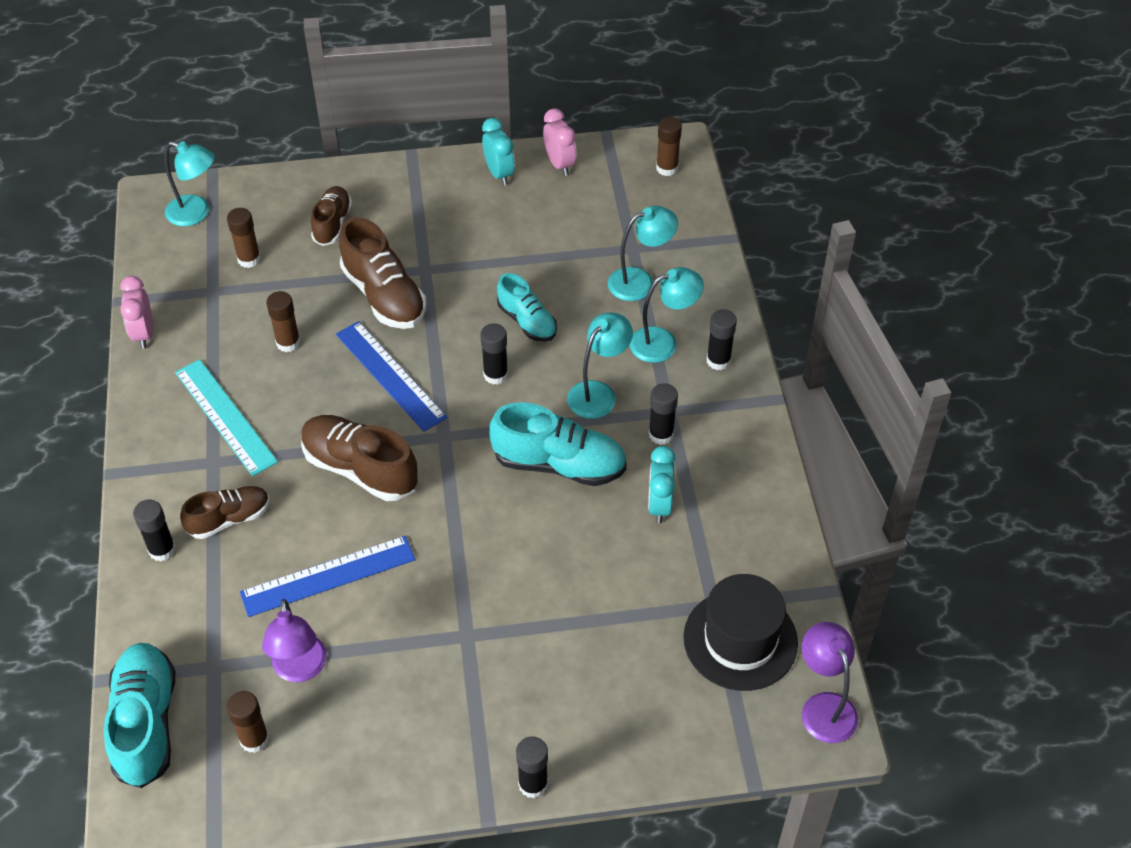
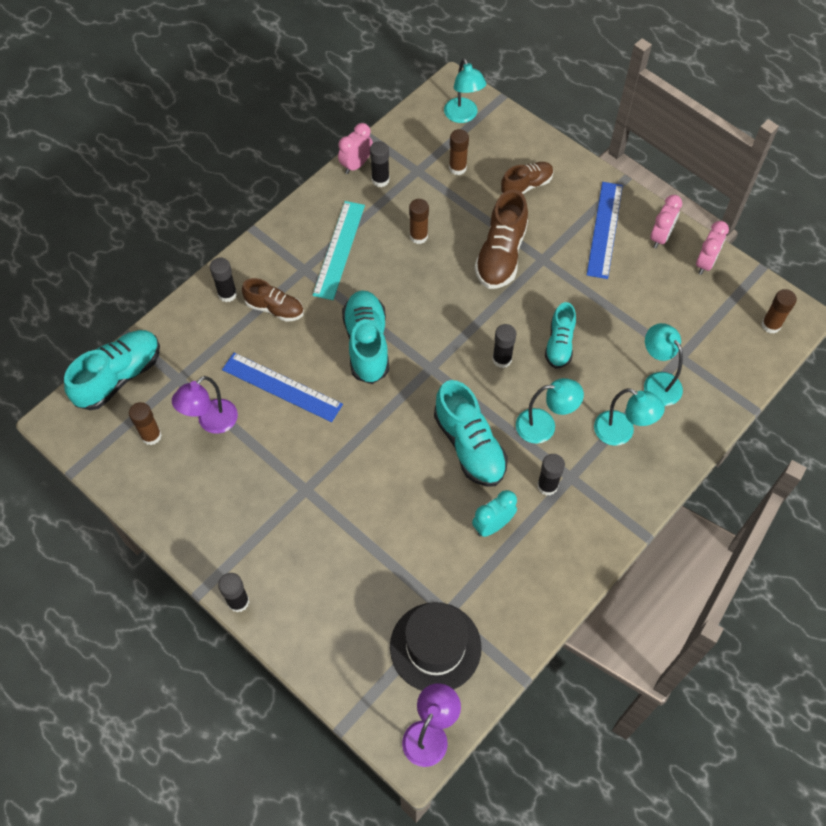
camera: 50 degrees right, 10 degrees up
(360, 469) = (367, 344): brown shoe -> turquoise shoe
(390, 375) = (446, 305): blue ruler -> blue ruler (604, 229)
(499, 173) = (660, 237): turquoise clock -> pink clock
(640, 281) = (657, 382): turquoise lamp -> turquoise lamp turned 150 degrees counterclockwise
(718, 361) = (640, 476): black glue stick -> black glue stick (380, 180)

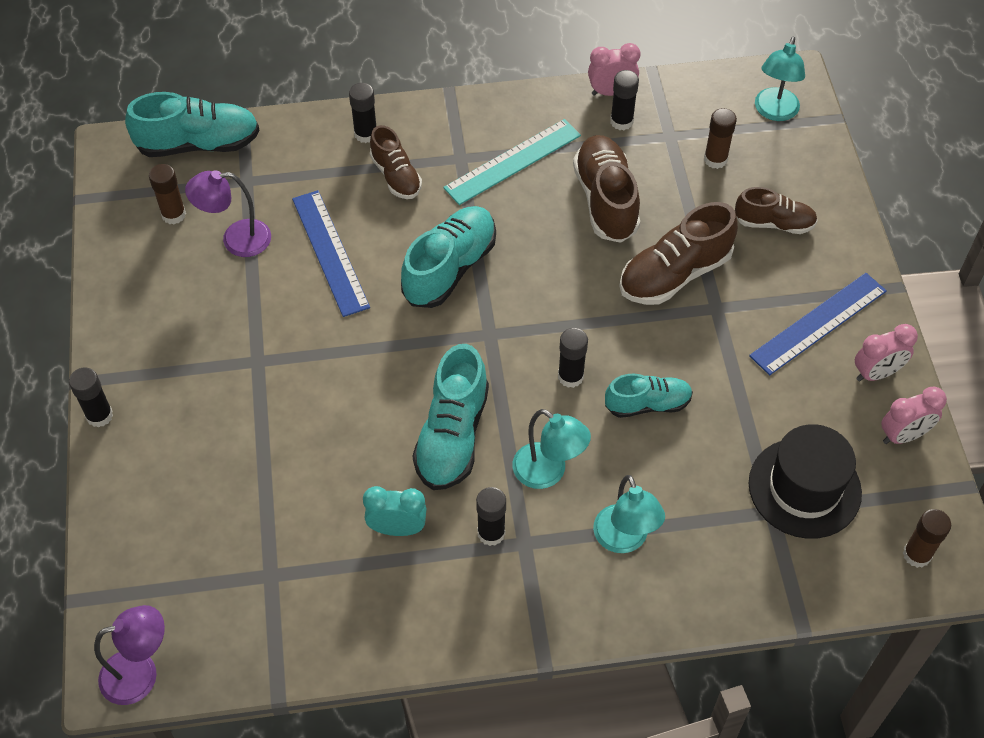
camera: 40 degrees right, 5 degrees down
(418, 236) = (606, 200): brown glue stick -> brown shoe
(435, 647) = (227, 598): black hat -> black hat (804, 488)
(559, 344) = (647, 404): turquoise shoe -> turquoise shoe turned 150 degrees counterclockwise
(657, 382) = (717, 518): turquoise lamp -> none

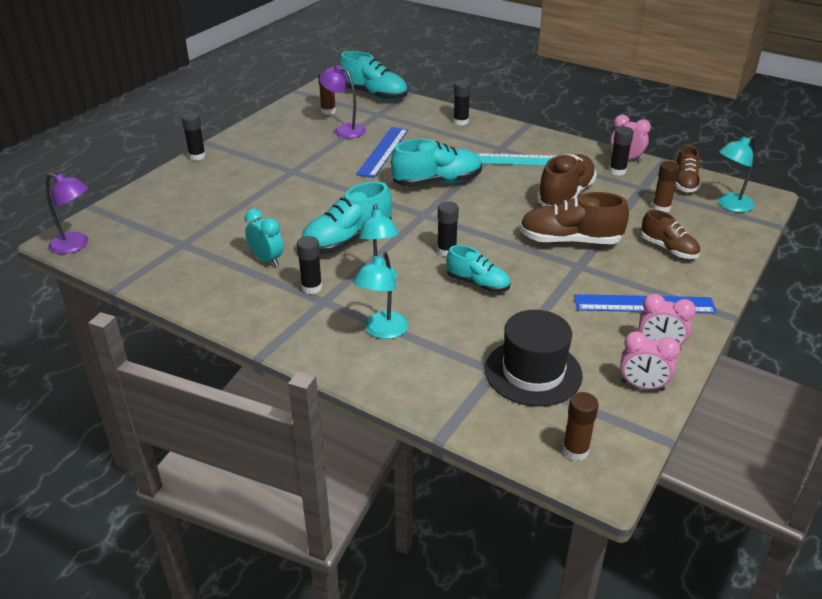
camera: 40 degrees right, 20 degrees down
(396, 176) = (455, 141): brown shoe -> brown shoe (685, 183)

